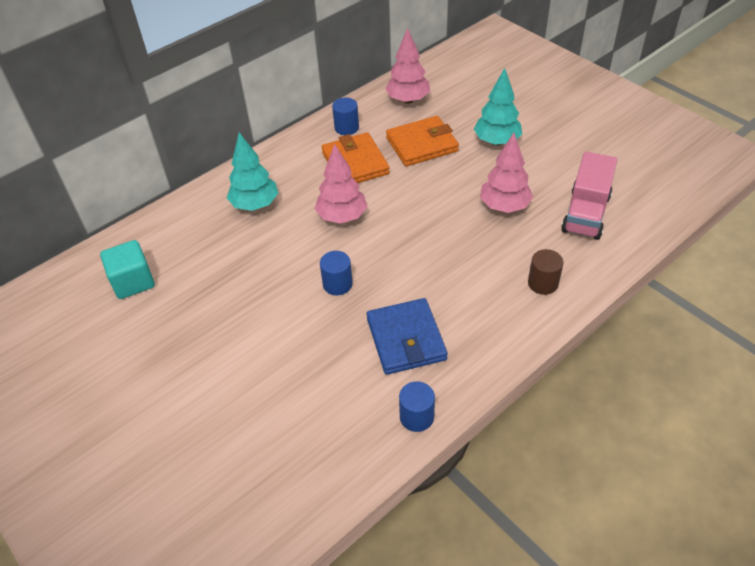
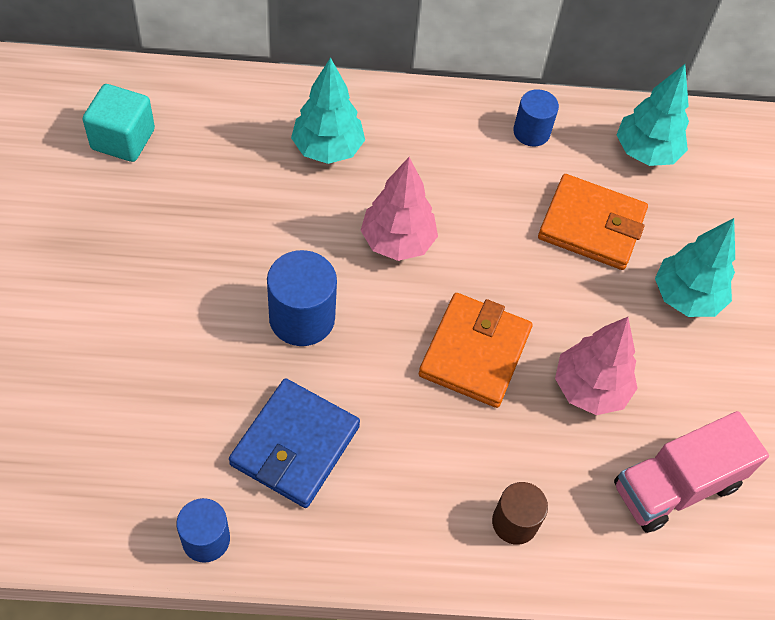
camera: 35 degrees right, 10 degrees up
(337, 284) = (302, 318): blue cylinder -> blue cylinder, size x1.55
(355, 163) = (488, 186): orange wallet -> orange wallet (475, 353)
(408, 100) = (646, 152): pink tree -> turquoise tree

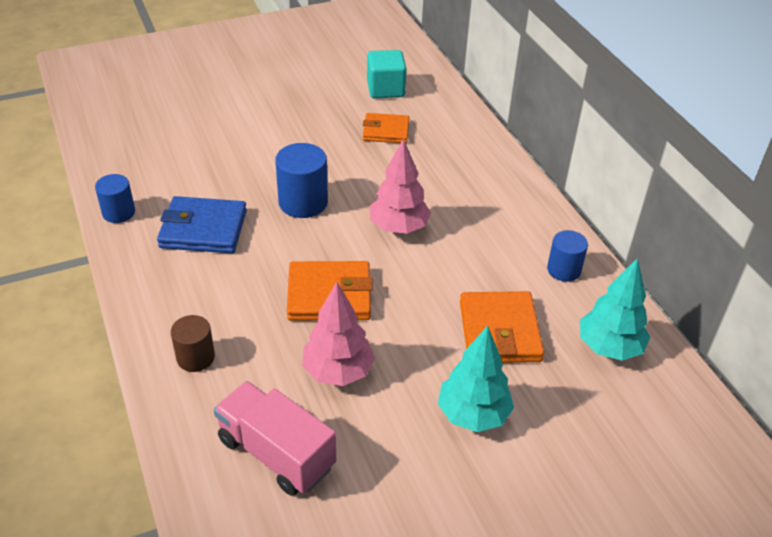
camera: 70 degrees right, 15 degrees down
(212, 177) = (386, 131): none -> orange wallet
(327, 149) = (452, 171): turquoise tree -> none

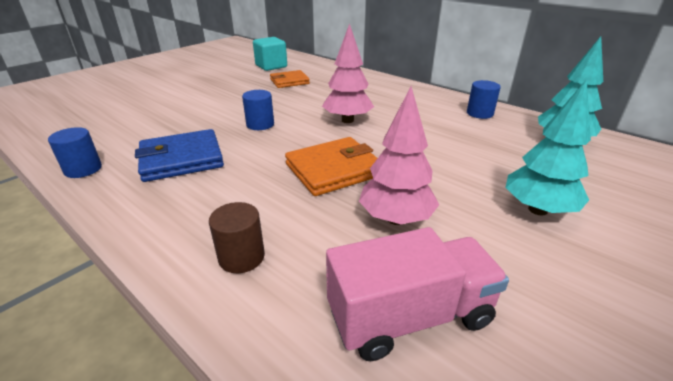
camera: 25 degrees left, 10 degrees down
(276, 453) = (409, 316): pink truck -> pink truck turned 150 degrees clockwise
(303, 202) = (260, 124): blue cylinder -> blue cylinder, size x0.64
(499, 331) = (484, 153): orange wallet -> none

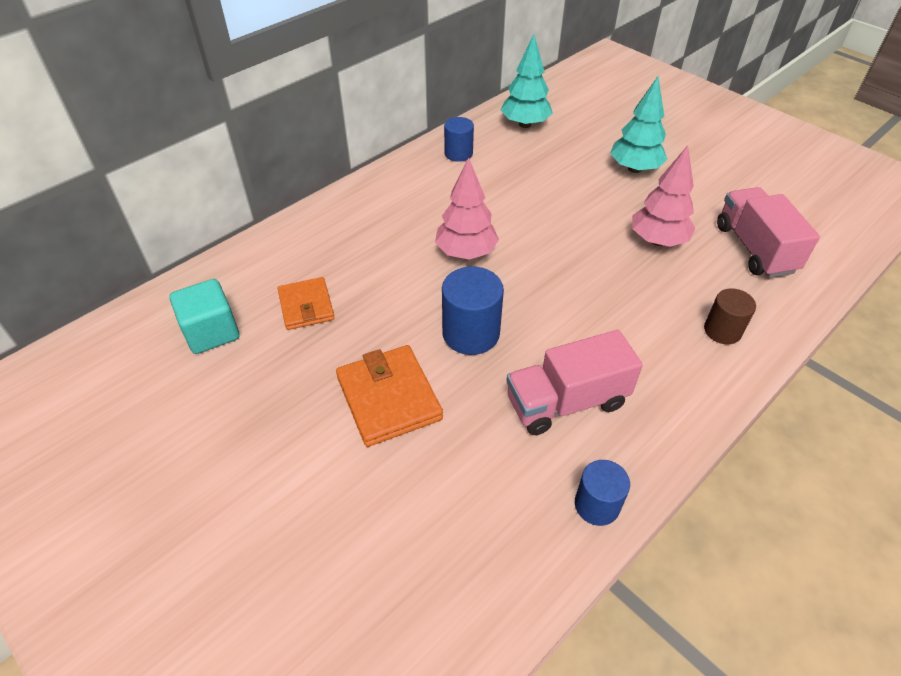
camera: 85 degrees left, 15 degrees up
(181, 159) = (566, 402): blue wallet -> pink truck
(260, 124) = (471, 333): blue cylinder -> blue cylinder, size x1.55
(334, 170) = (584, 271): orange wallet -> orange wallet (389, 398)

